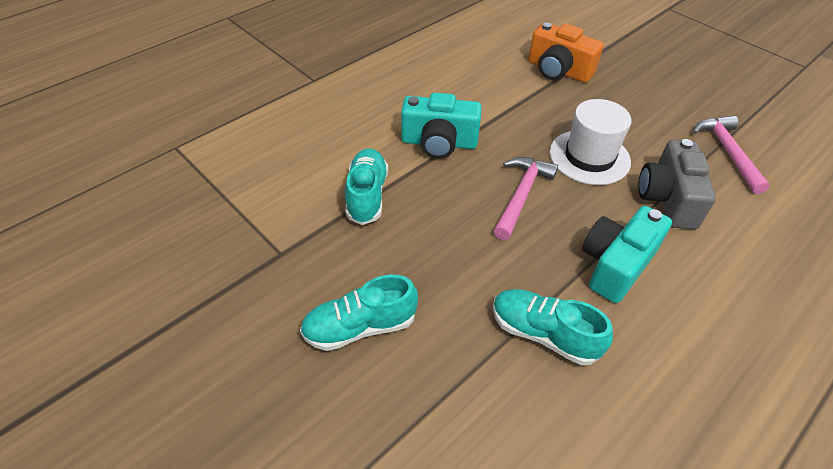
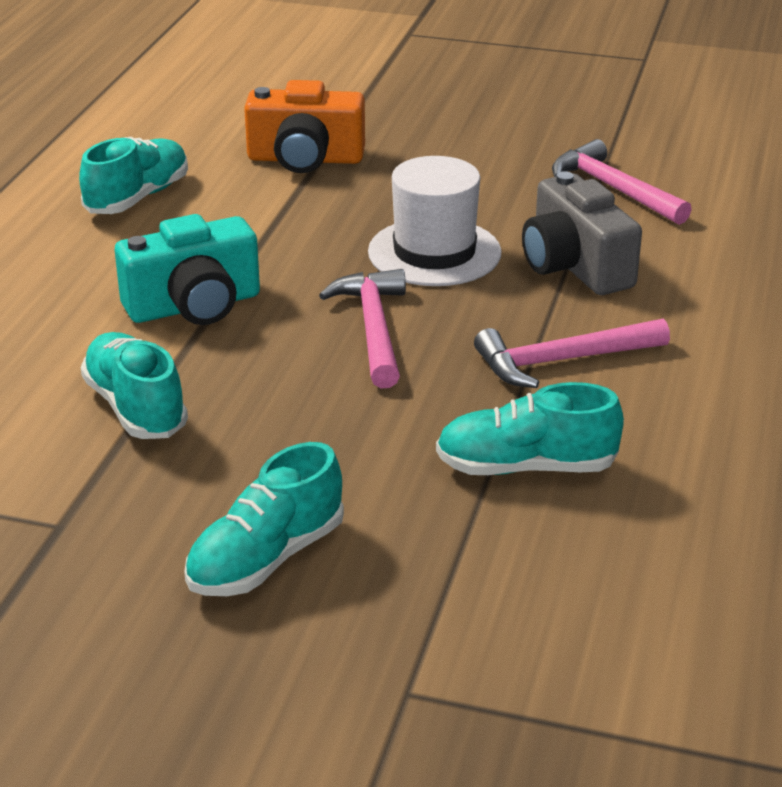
camera: 30 degrees left, 15 degrees down
(458, 66) = (138, 197): none -> turquoise shoe
(616, 265) = (562, 361): turquoise camera -> pink hammer

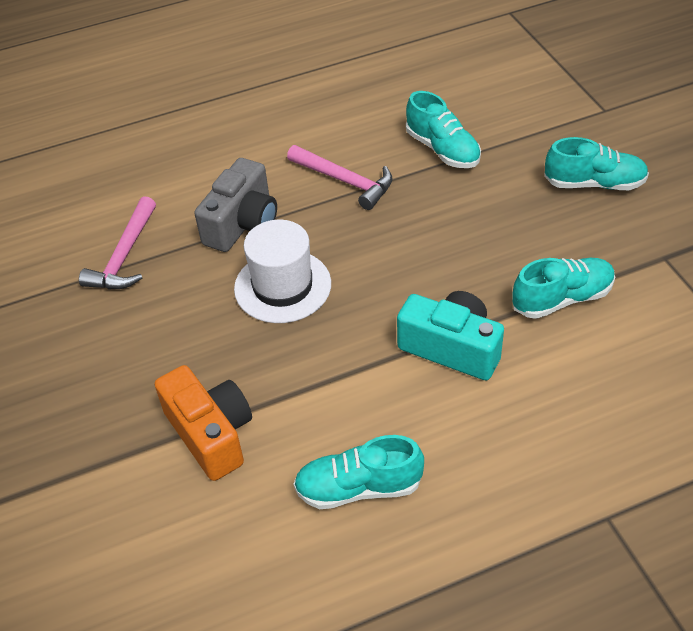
camera: 125 degrees left, 15 degrees up
(135, 407) = (562, 299): turquoise shoe -> turquoise shoe turned 135 degrees counterclockwise
(373, 328) = (390, 260): pink hammer -> none

